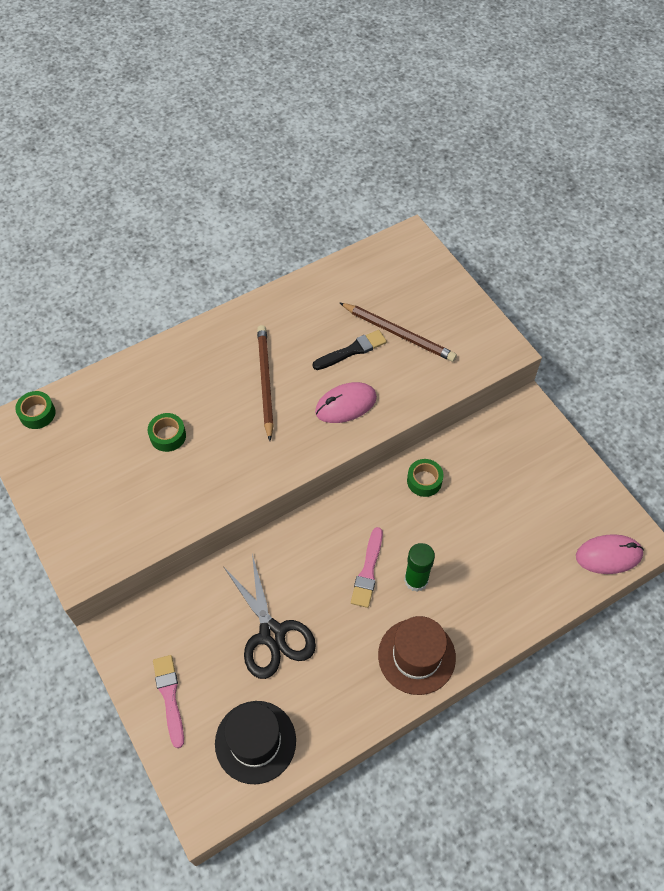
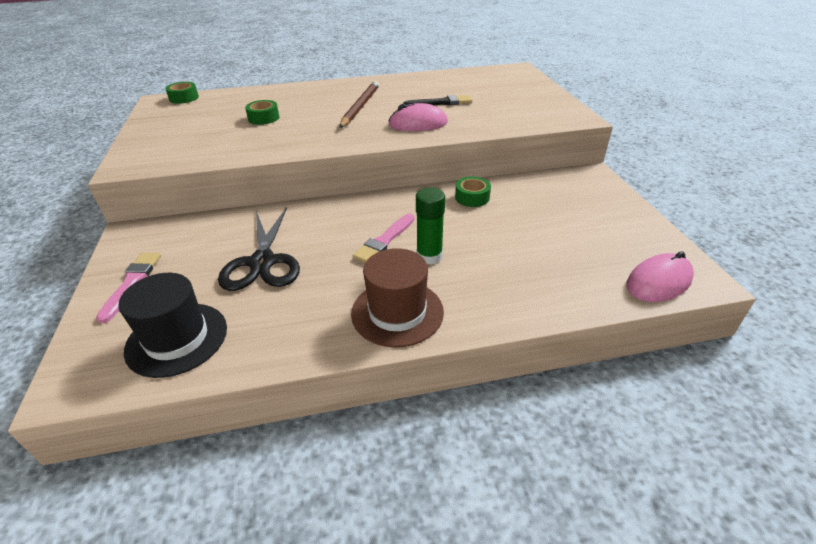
camera: 20 degrees right, 20 degrees down
(399, 333) = (485, 101): brown pencil -> none
(608, 555) = (658, 282): pink mouse -> pink mouse turned 45 degrees counterclockwise

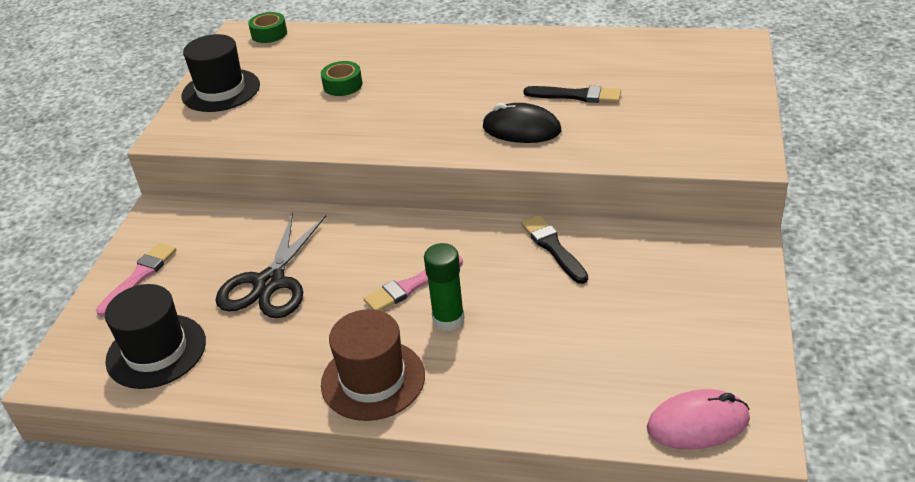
camera: 25 degrees right, 0 degrees up
(160, 133) = (221, 90): none -> black hat
(360, 106) = (468, 85): brown pencil -> none
(418, 124) = (521, 129): pink mouse -> black mouse
(472, 197) = (553, 247): green tape -> black brush

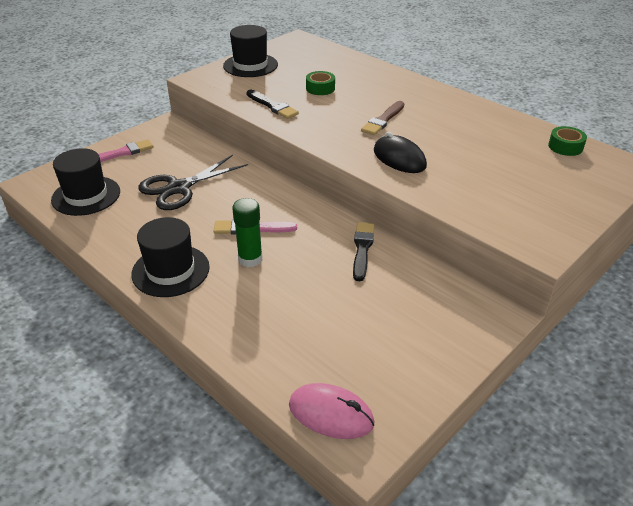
camera: 30 degrees right, 0 degrees up
(269, 34) = (313, 44): green tape -> green tape (565, 147)
(373, 380) = (170, 270): brown hat -> black hat
(456, 93) = (383, 120): none -> brown brush
(577, 96) = (462, 153): black brush -> black brush (272, 106)

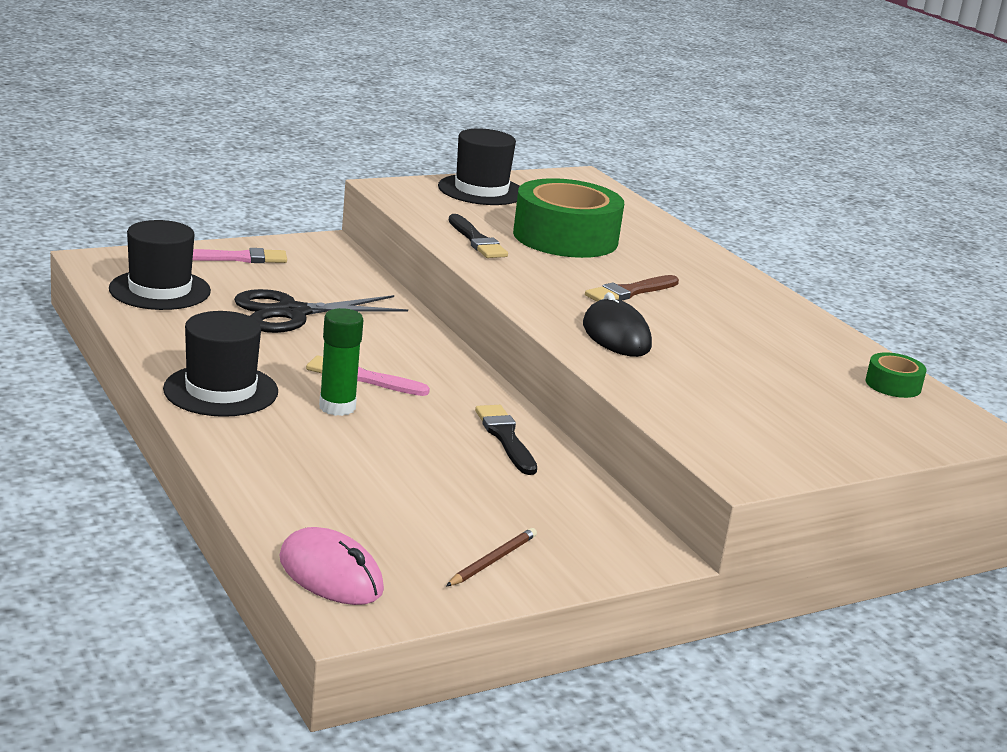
camera: 15 degrees right, 15 degrees down
(320, 88) = (565, 237): green tape -> green tape, size x2.27
(362, 249) = (505, 438): black brush -> black brush turned 45 degrees counterclockwise
(418, 359) = (492, 560): none -> brown pencil

